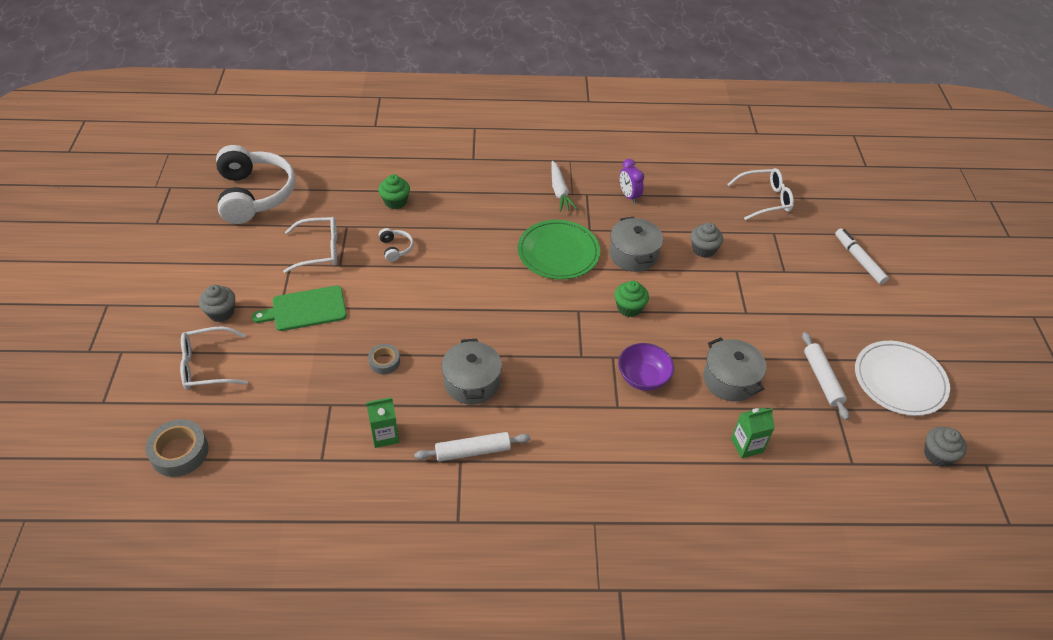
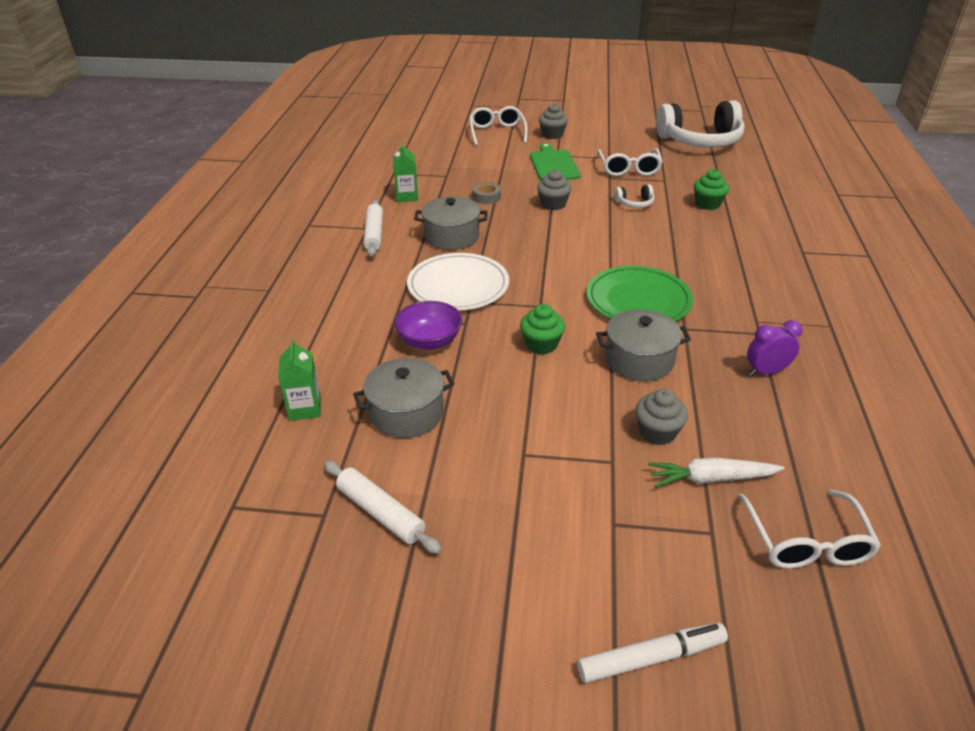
camera: 100 degrees right, 10 degrees down
(179, 452) = (420, 128): grey tape -> none
(560, 191) = (757, 311): white carrot -> white carrot (711, 479)
(822, 379) = (380, 513): white rolling pin -> white rolling pin turned 45 degrees clockwise
(899, 380) = (348, 622): white plate -> white plate (458, 286)
(937, 455) = (193, 624): grey cupcake -> grey cupcake (553, 204)

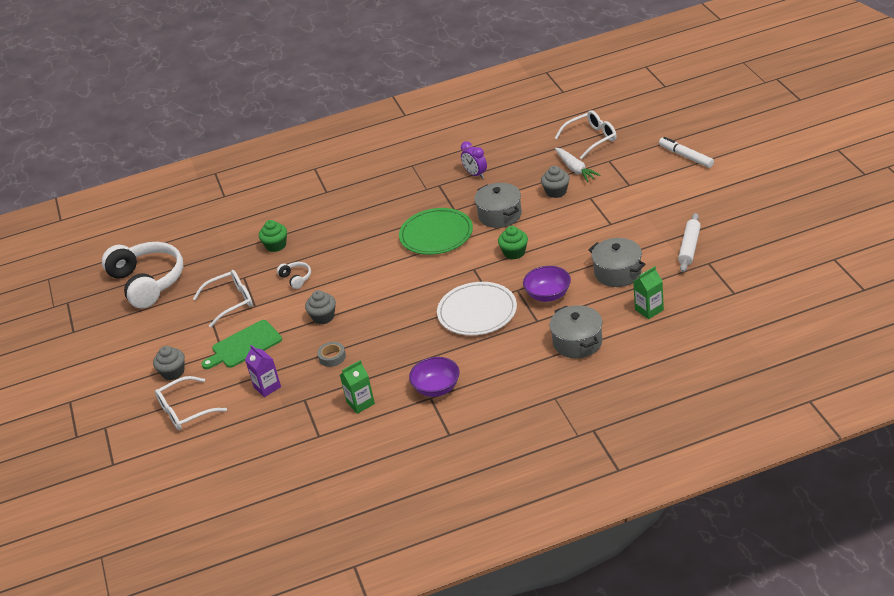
camera: 110 degrees left, 0 degrees up
(374, 234) = (437, 388): white rolling pin -> purple bowl
(451, 236) = (412, 345): grey pot -> grey pot (577, 342)
(483, 164) = (267, 387): none -> purple carton

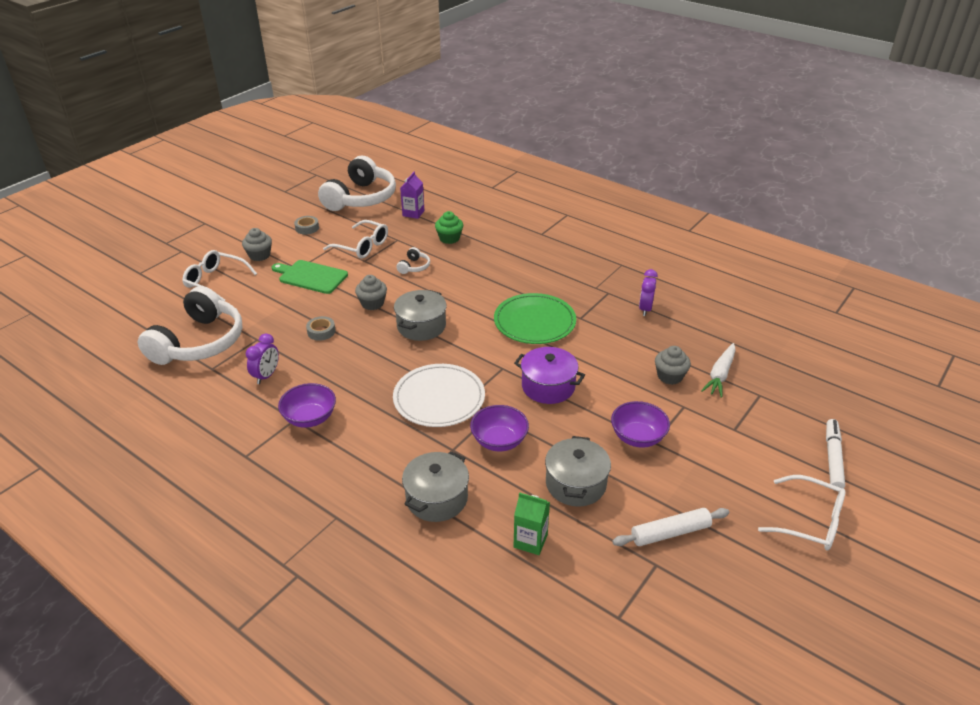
camera: 50 degrees right, 0 degrees up
(160, 330) = (307, 228): none -> grey tape
(267, 387) = (264, 311): purple carton -> purple carton (413, 213)
(273, 438) = (199, 342): none -> white headphones
(360, 403) = (266, 376): green carton -> purple clock
(500, 215) = (598, 351): grey pot -> grey pot (421, 326)
(514, 252) = (548, 386): green cupcake -> purple pot
(591, 139) = (782, 366): white glasses -> white glasses (810, 521)
(600, 229) = (637, 437): none -> purple bowl

